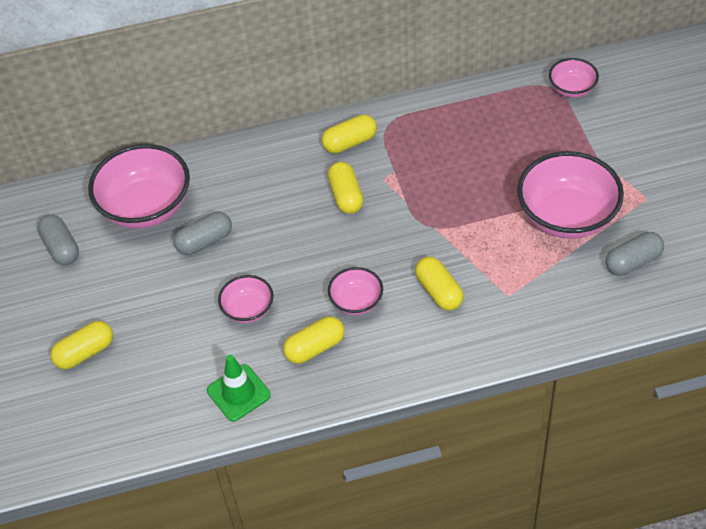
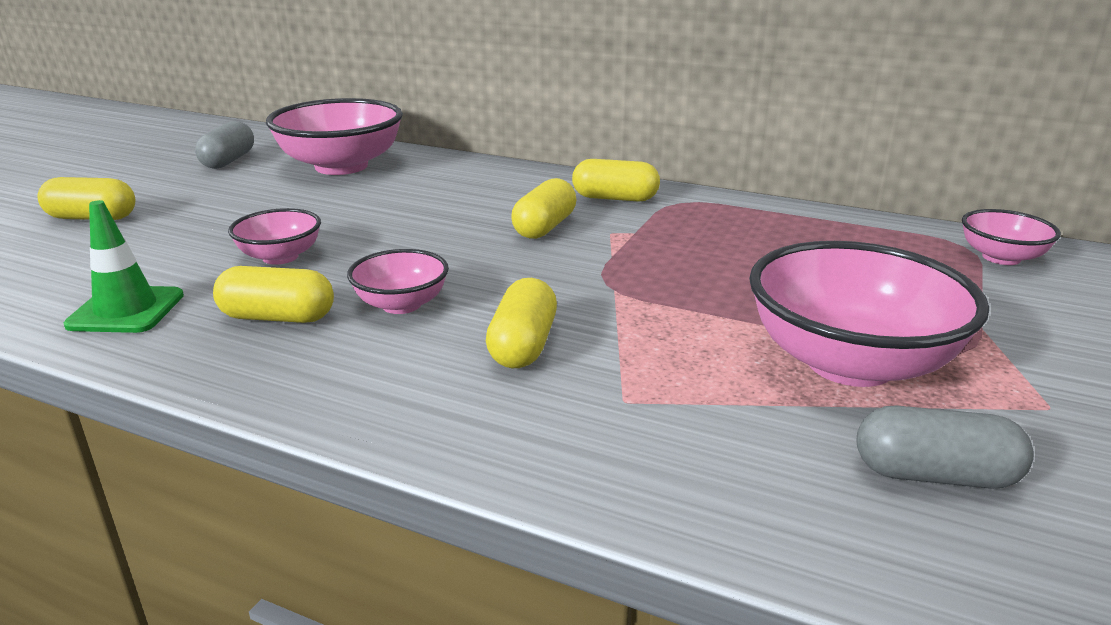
camera: 35 degrees right, 25 degrees down
(205, 241) = (344, 201): grey capsule -> none

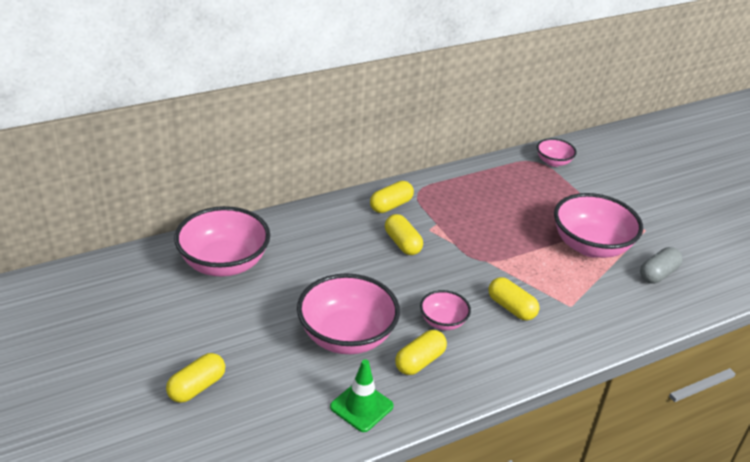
camera: 55 degrees left, 10 degrees up
(228, 161) = (149, 301): grey capsule -> none
(280, 257) = (346, 336): pink bowl -> pink bowl, size x1.94

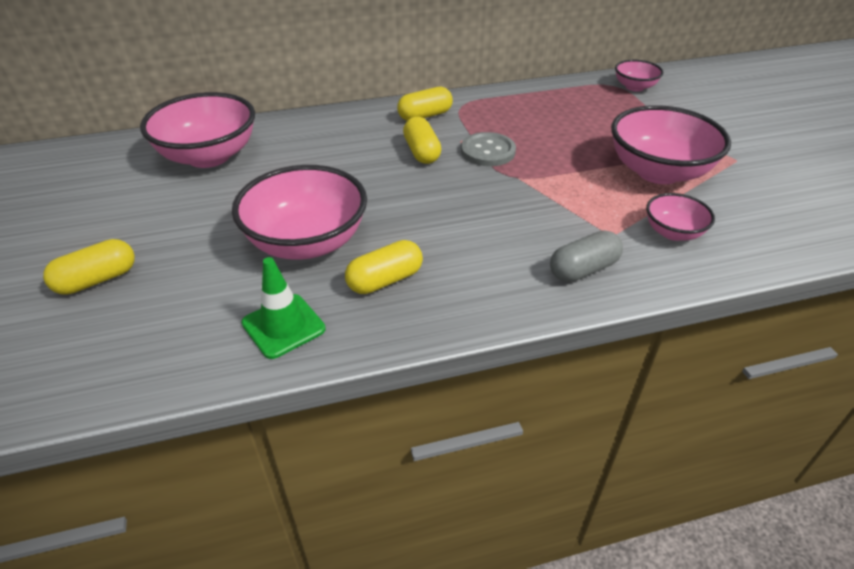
camera: 15 degrees right, 5 degrees up
(443, 322) = (435, 237): pink bowl -> pink bowl (673, 232)
(455, 238) = (488, 151): none -> grey button
(511, 308) = (530, 230): yellow capsule -> none
(658, 274) = (744, 209): grey capsule -> grey capsule (583, 269)

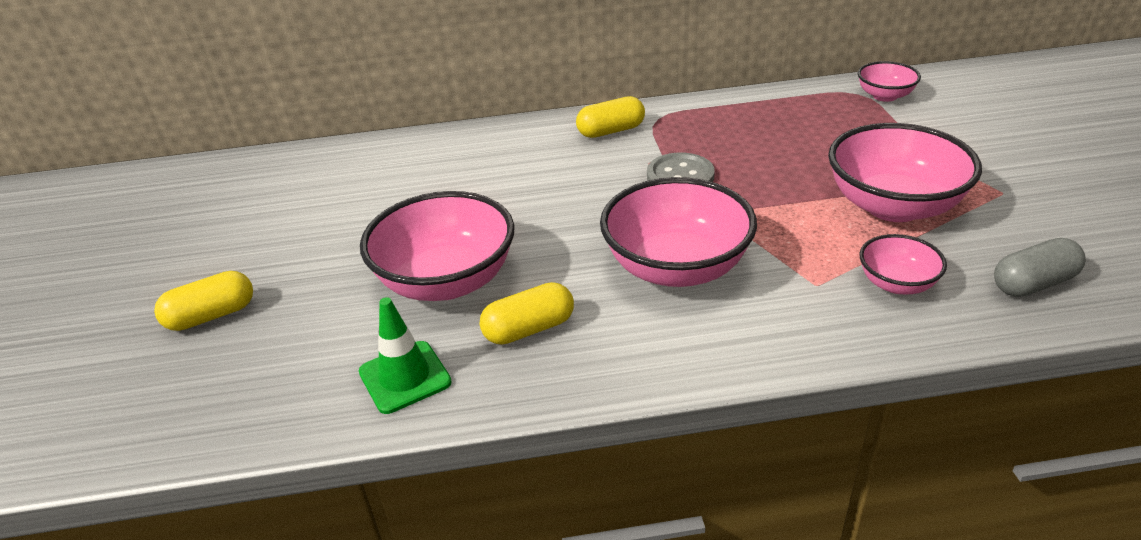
camera: 10 degrees right, 5 degrees down
(209, 156) = (351, 177): pink bowl -> pink bowl (676, 268)
(421, 152) = (599, 176): yellow capsule -> none
(583, 269) = (771, 326): grey capsule -> grey capsule (1033, 283)

